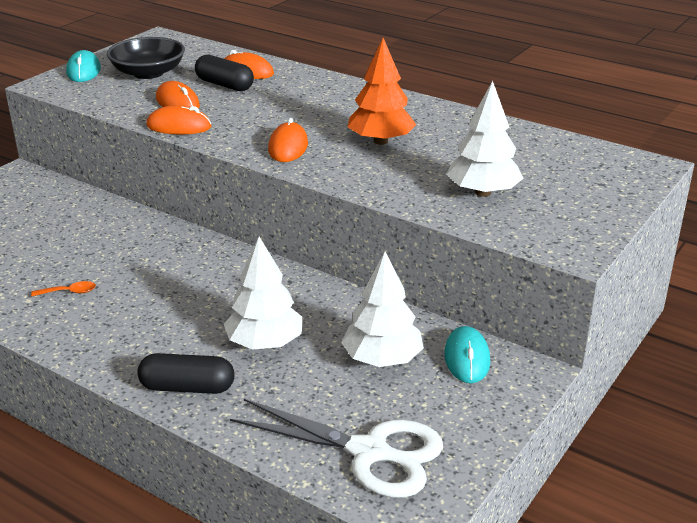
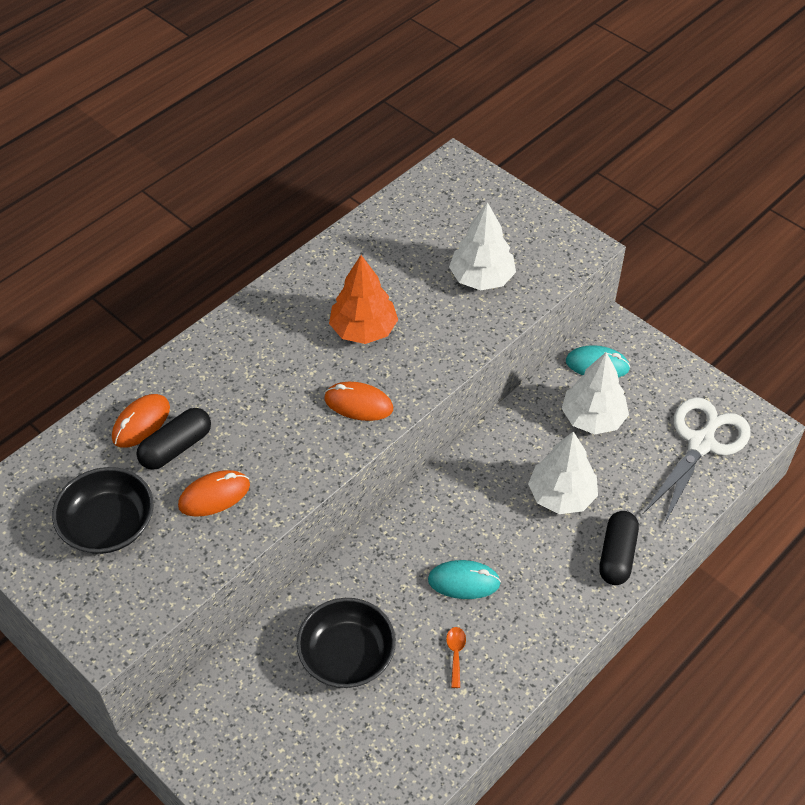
camera: 80 degrees left, 20 degrees up
(74, 238) = (347, 655): none -> black bowl
(83, 71) = (74, 598): turquoise mouse -> turquoise mouse (464, 581)
(179, 126) = (282, 496): orange mouse -> none

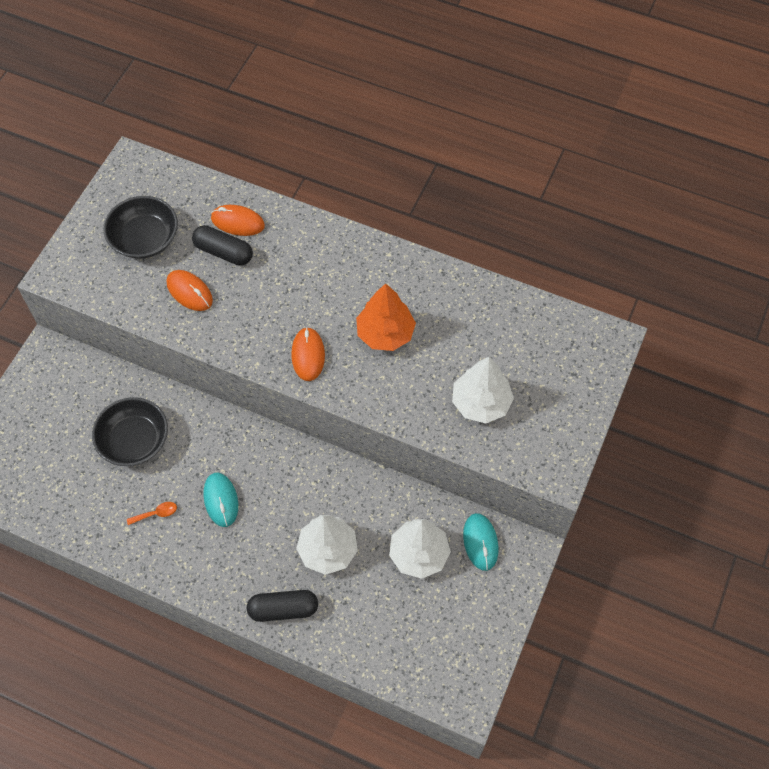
camera: 70 degrees right, 10 degrees up
(701, 443) = (426, 653): white scissors -> none

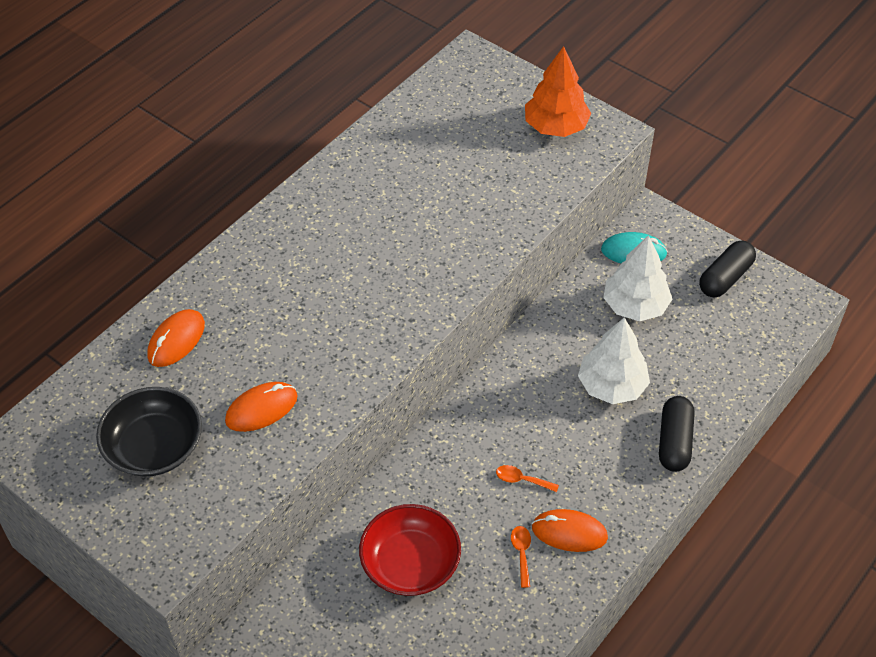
camera: 75 degrees left, 10 degrees down
(134, 440) = (410, 563): black bowl -> red bowl
(221, 500) = (522, 480): turquoise mouse -> orange spoon
(223, 252) = (216, 363): black capsule -> black capsule (725, 278)
(308, 355) = (400, 305): orange mouse -> orange mouse (569, 532)
(385, 333) = (396, 230): orange tree -> orange tree (555, 127)
(481, 403) = (512, 170): white tree -> none

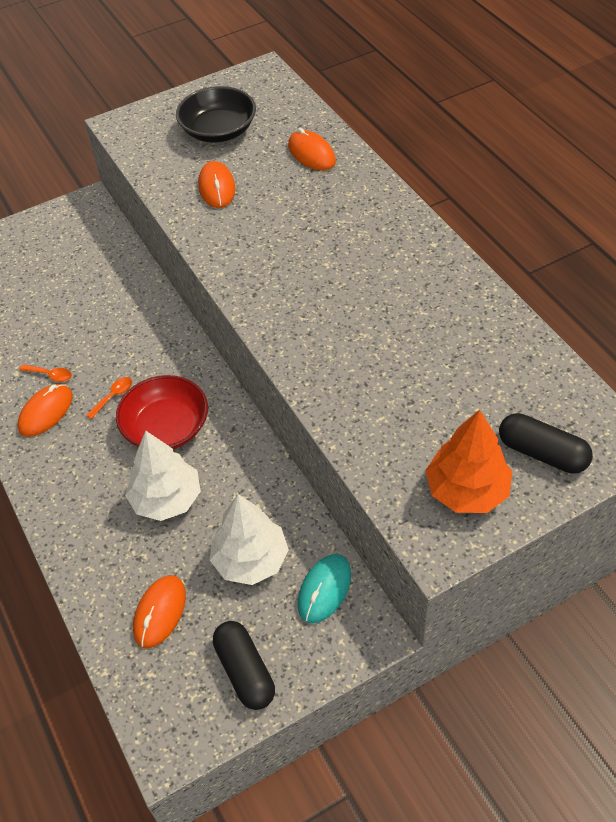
camera: 115 degrees right, 0 degrees up
(410, 563) = (89, 306): red bowl -> red bowl (166, 427)
(674, 442) = (78, 526): black capsule -> black capsule (542, 453)
(714, 348) = (160, 612): none -> orange mouse

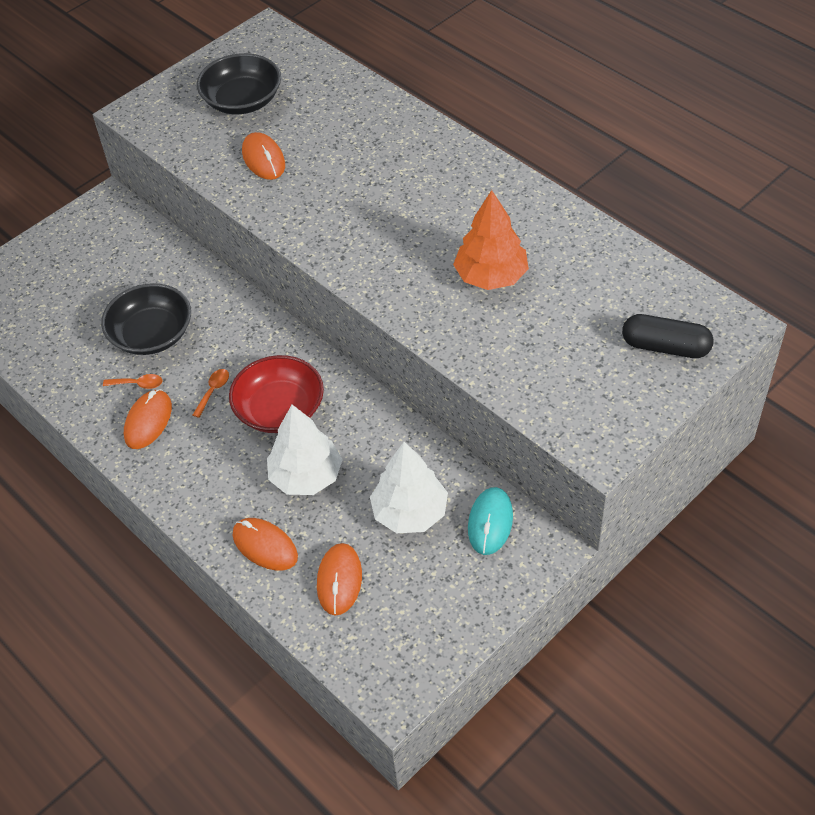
camera: 15 degrees left, 0 degrees up
(80, 331) = (152, 334): none -> black bowl
(245, 671) = (441, 612): black capsule -> none
(311, 154) = (348, 108): orange mouse -> orange mouse (265, 546)
(466, 490) = (608, 394): orange tree -> orange tree (491, 276)

